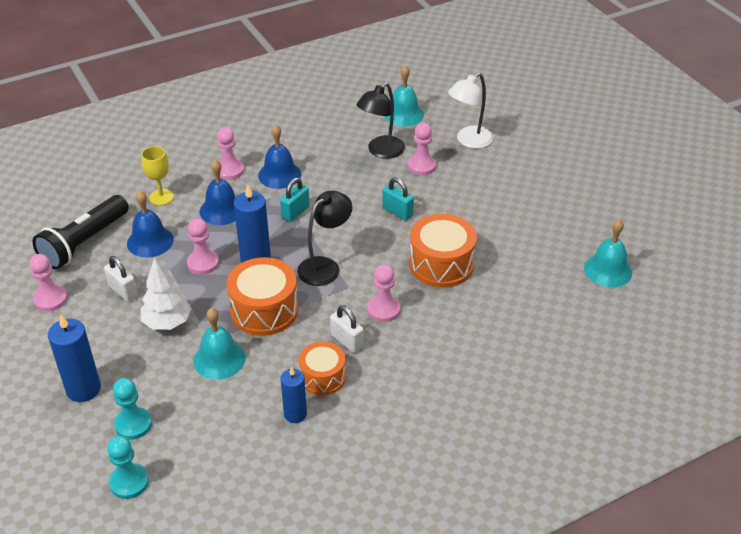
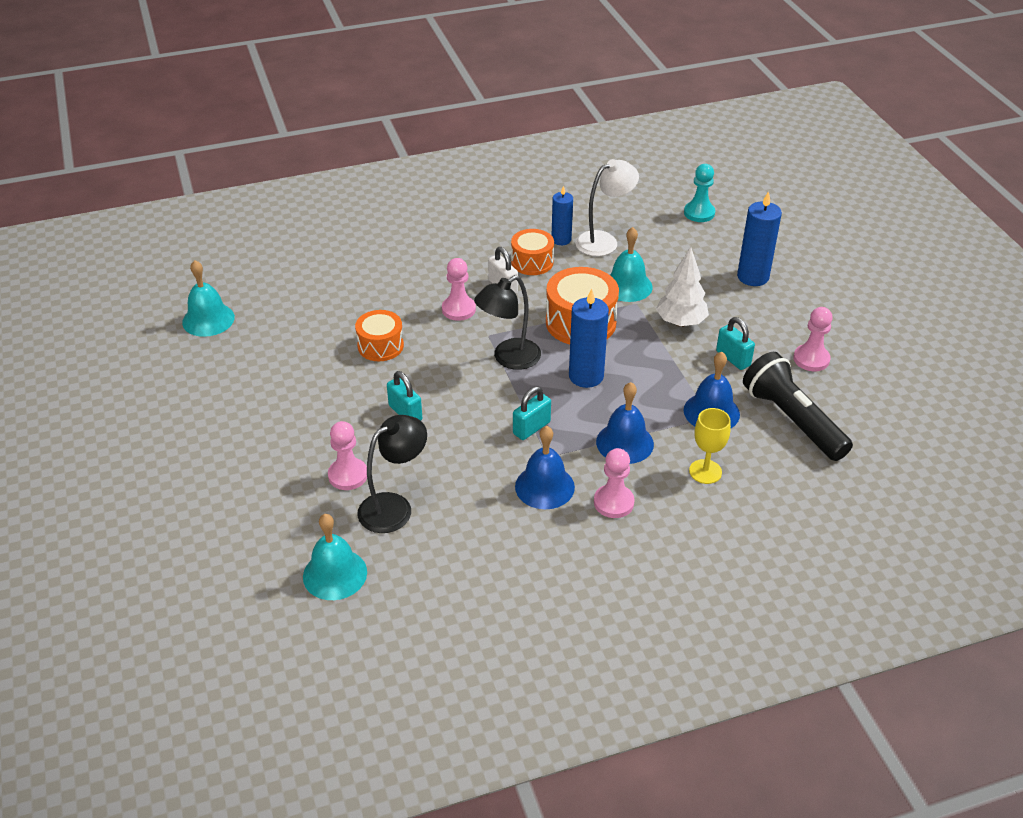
camera: 170 degrees left, 0 degrees up
(84, 243) = (792, 420): black flashlight -> black flashlight turned 75 degrees counterclockwise
(123, 291) = (733, 358): white padlock -> turquoise padlock
(133, 424) = (702, 247): turquoise pawn -> none
(203, 263) = (646, 378): pink pawn -> none
(441, 264) = (380, 346): orange drum -> orange drum, size x0.64
(469, 141) = (262, 508): white lamp -> white lamp (604, 241)

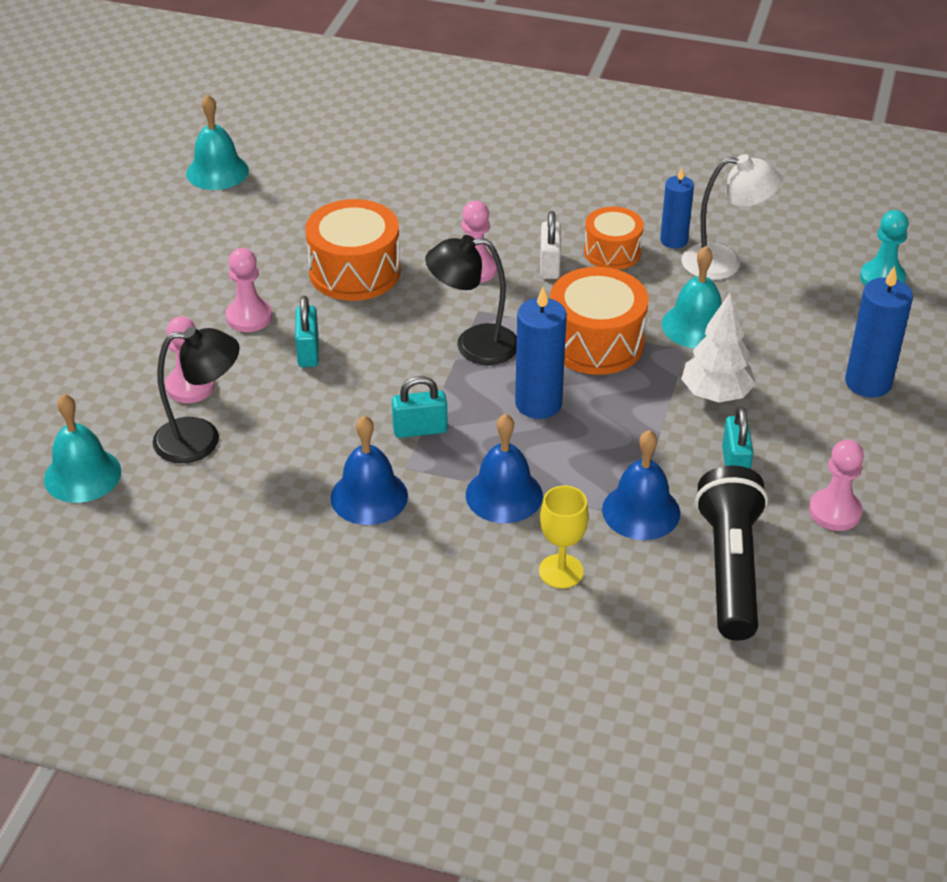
camera: 35 degrees right, 0 degrees up
(380, 346) = (354, 271): orange drum -> orange drum, size x1.57
(613, 502) = (423, 550): pink pawn -> pink pawn (249, 317)

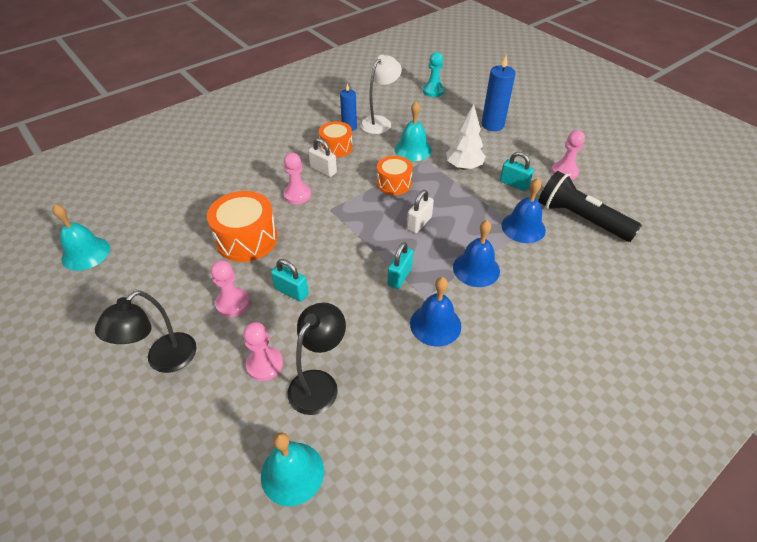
camera: 55 degrees left, 5 degrees up
(473, 345) = (354, 224): black lamp -> black lamp (164, 360)
(538, 403) = (419, 223): blue candle -> white padlock
(561, 571) = (547, 275): yellow goblet -> none
(596, 342) = (394, 183): orange drum -> orange drum, size x0.64

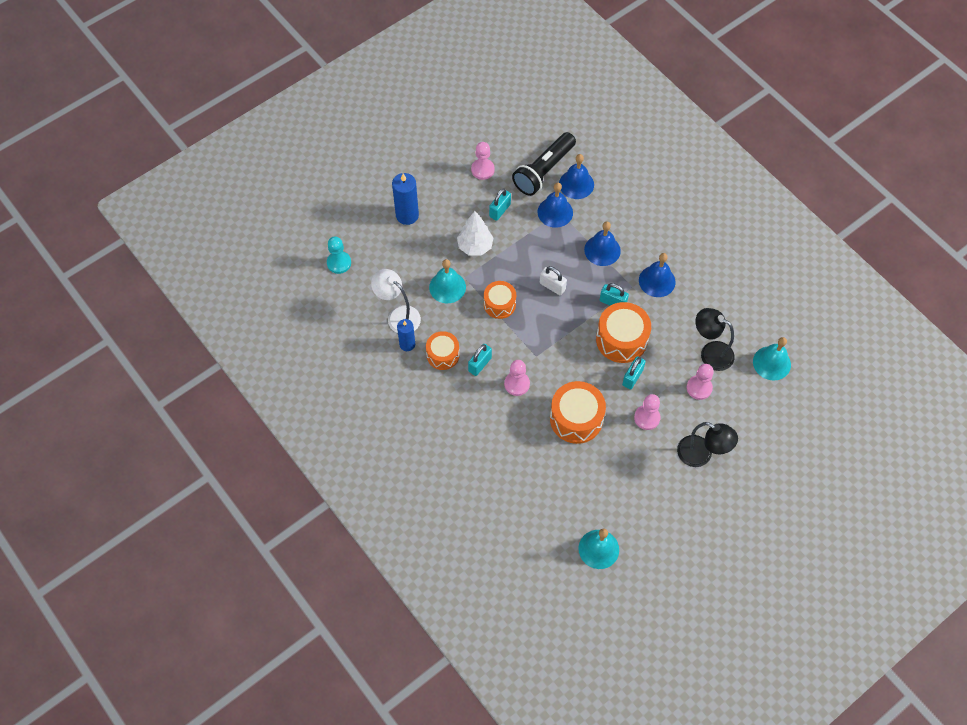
camera: 90 degrees left, 15 degrees up
(323, 170) = (480, 364): white padlock -> turquoise padlock
(346, 283) = (621, 339): none -> orange drum
(571, 247) = (576, 184): none -> blue bell

